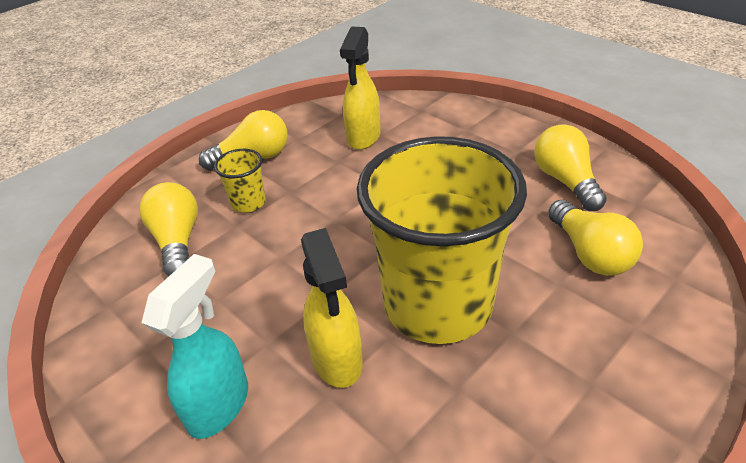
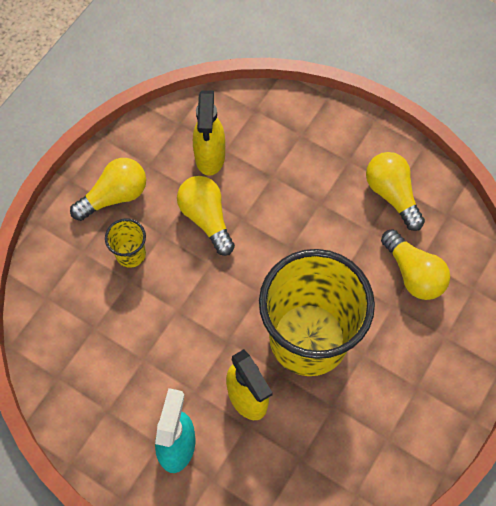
camera: 15 degrees left, 25 degrees up
(177, 241) = (86, 306): yellow light bulb -> yellow light bulb (206, 218)

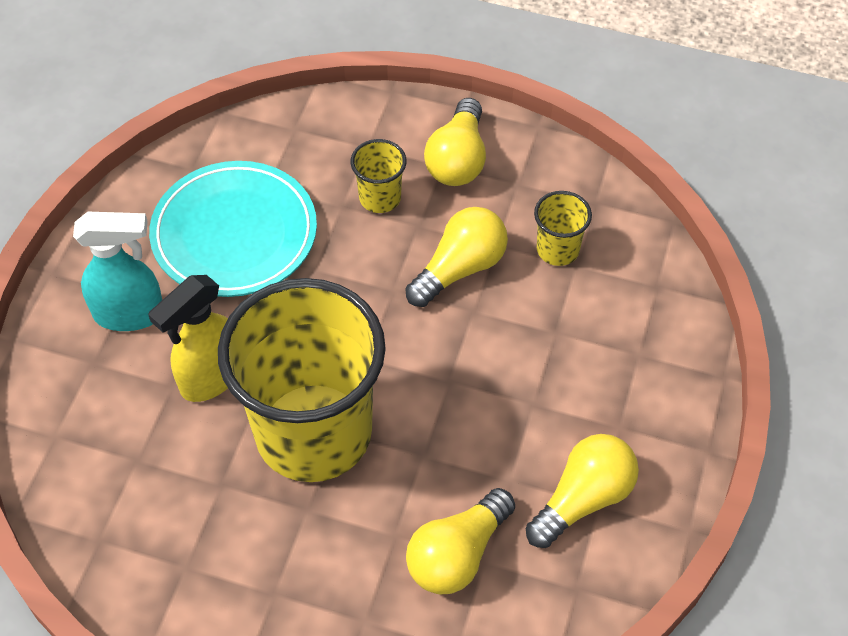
camera: 75 degrees right, 10 degrees down
(115, 196) = (458, 159): yellow light bulb -> yellow light bulb turned 60 degrees clockwise
(129, 359) = (234, 234): none -> turquoise plate
(210, 157) = (557, 250): yellow spray bottle -> yellow cup

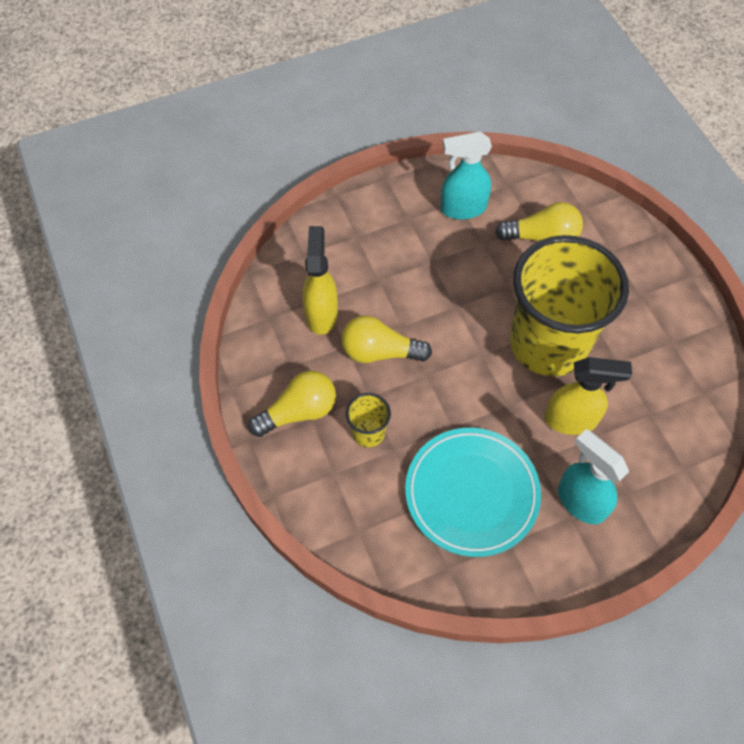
camera: 130 degrees left, 5 degrees up
(557, 250) = (321, 314): yellow cup -> yellow spray bottle
(583, 499) = (462, 208): yellow light bulb -> turquoise spray bottle

